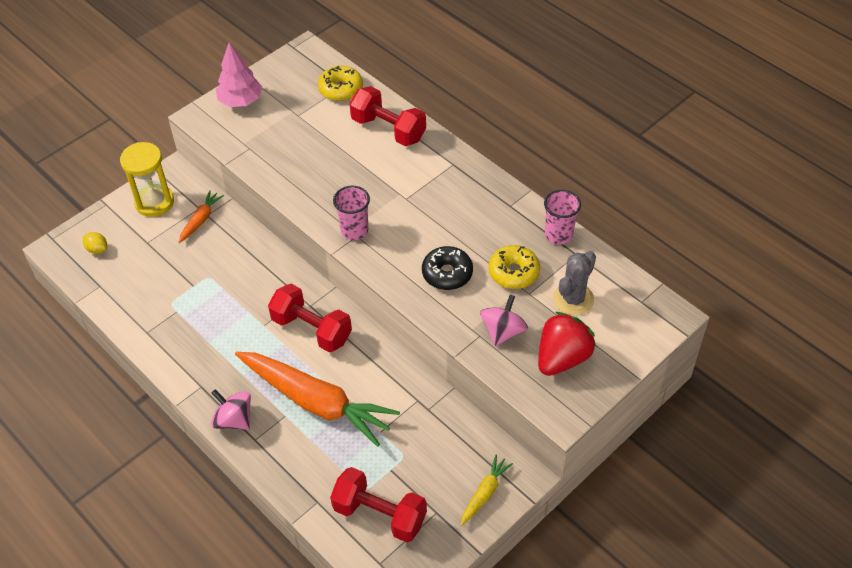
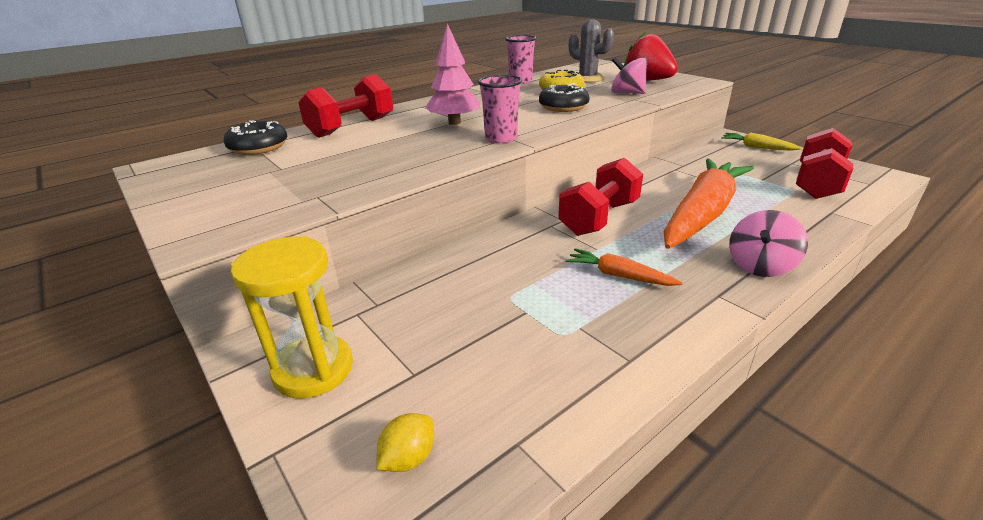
camera: 85 degrees left, 20 degrees down
(201, 220) = (385, 310): orange carrot -> orange carrot (618, 275)
(240, 101) = (203, 205): pink tree -> pink tree (454, 122)
(341, 89) = (259, 147): yellow donut -> black donut

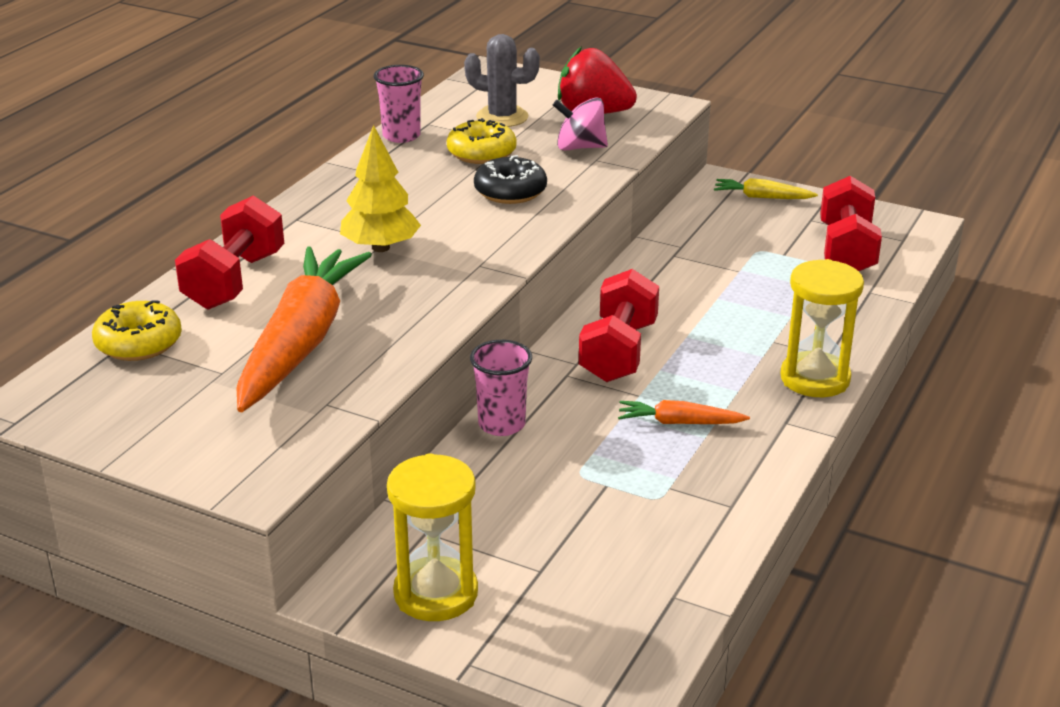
camera: 25 degrees left, 0 degrees up
(259, 147) = (139, 343): black donut -> yellow donut
(408, 458) = (592, 631): yellow lemon -> none
(454, 122) = (380, 247): pink tree -> yellow tree
(501, 138) = (471, 268): pink cup -> pink cup (501, 424)
(702, 214) = (734, 322): orange carrot -> orange carrot (301, 342)
(760, 265) = (815, 379): pink spinning top -> yellow hourglass

